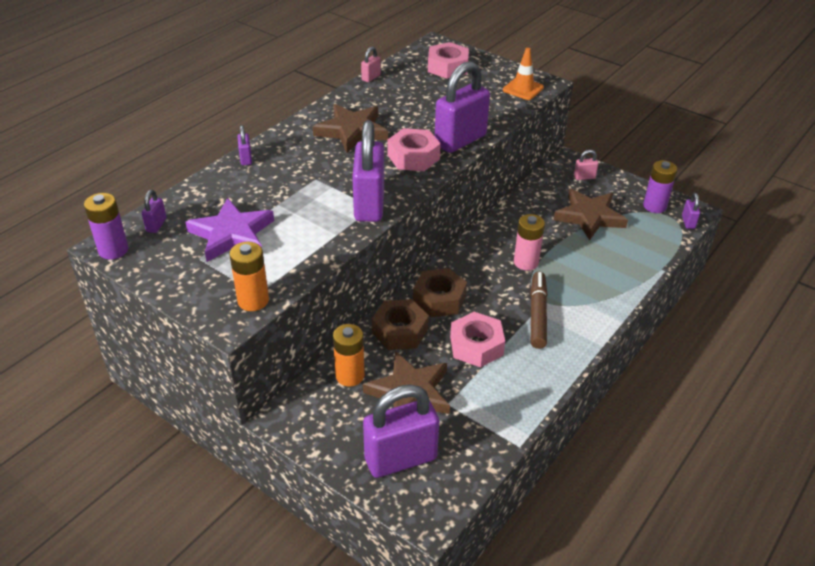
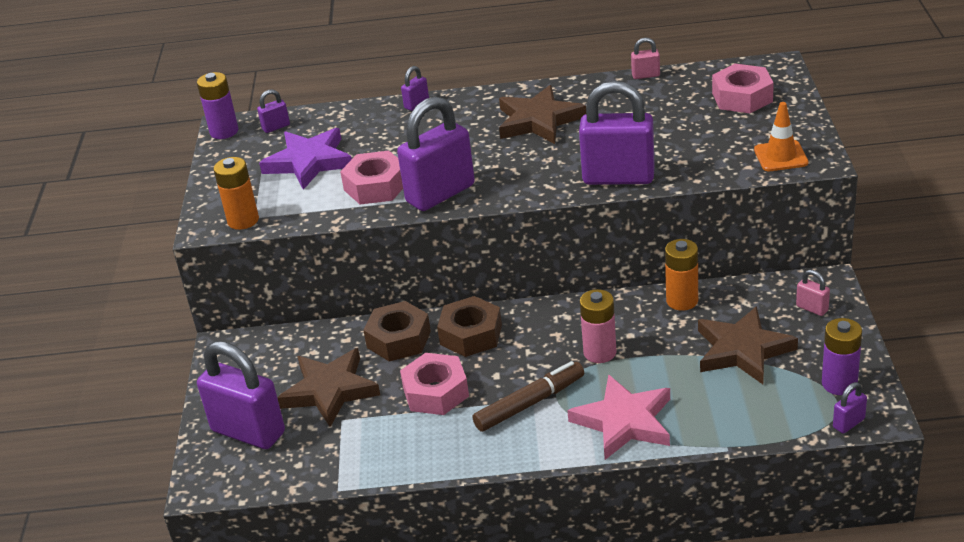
camera: 55 degrees right, 5 degrees down
(350, 376) = (311, 348): orange battery -> orange battery (682, 301)
(413, 157) = (549, 171): pink nut -> pink nut (376, 186)
(598, 290) = (624, 421): none -> pink star

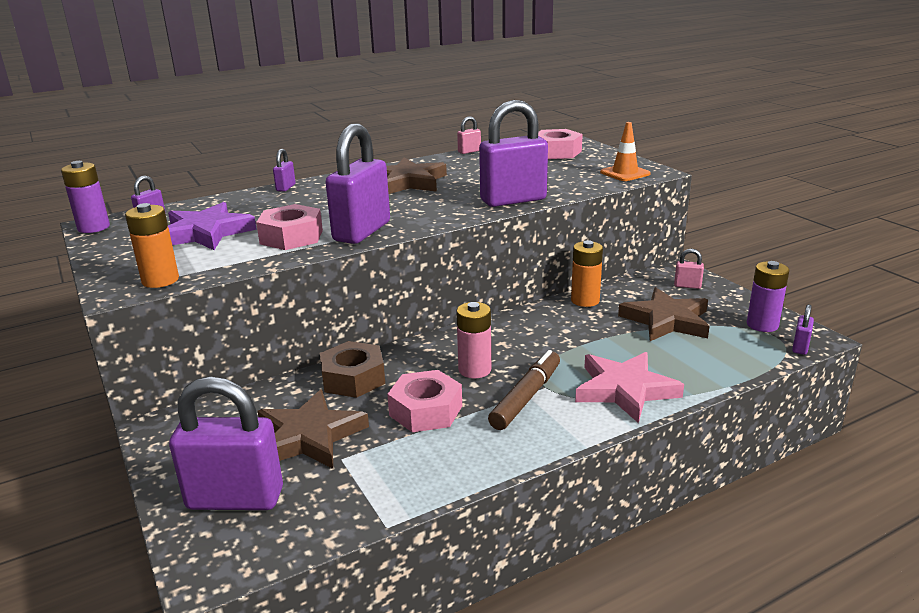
camera: 30 degrees left, 10 degrees down
(471, 335) = (423, 360): brown nut -> none
(599, 352) = (552, 347): pink battery -> pink battery (474, 370)

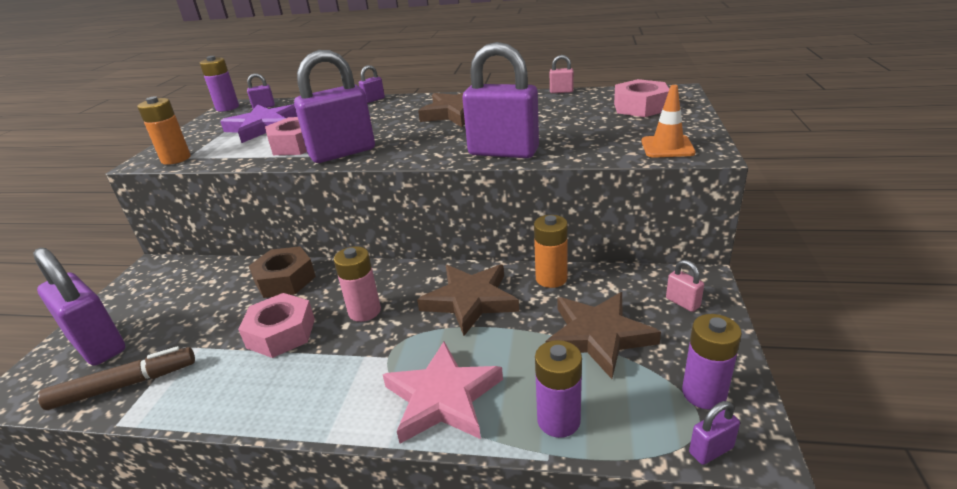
camera: 40 degrees right, 5 degrees up
(309, 436) = (195, 317): brown star -> brown star (470, 301)
(526, 397) = (358, 359): brown marker -> brown marker (124, 385)
(710, 369) = (558, 420): none -> purple battery

